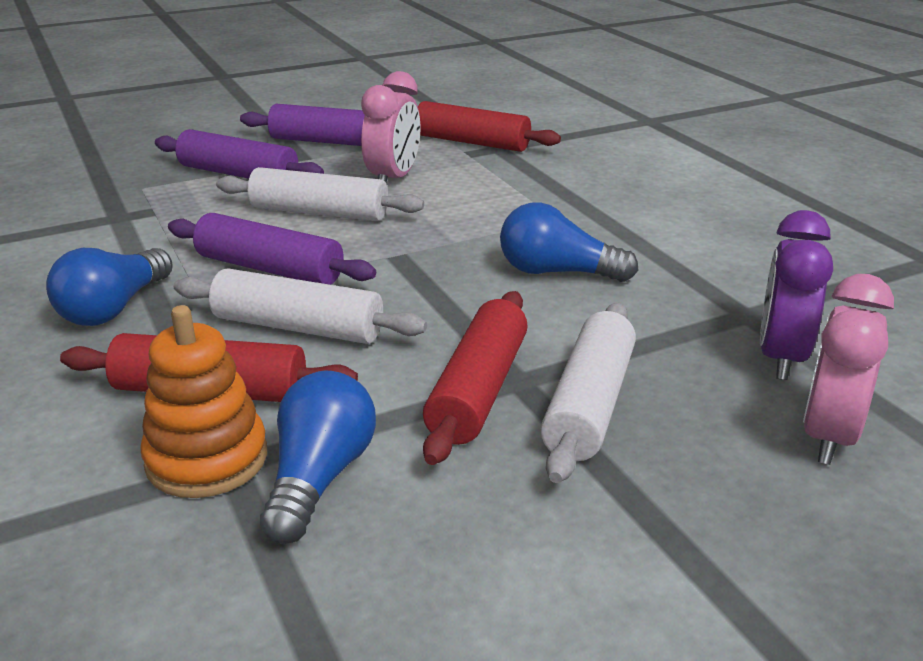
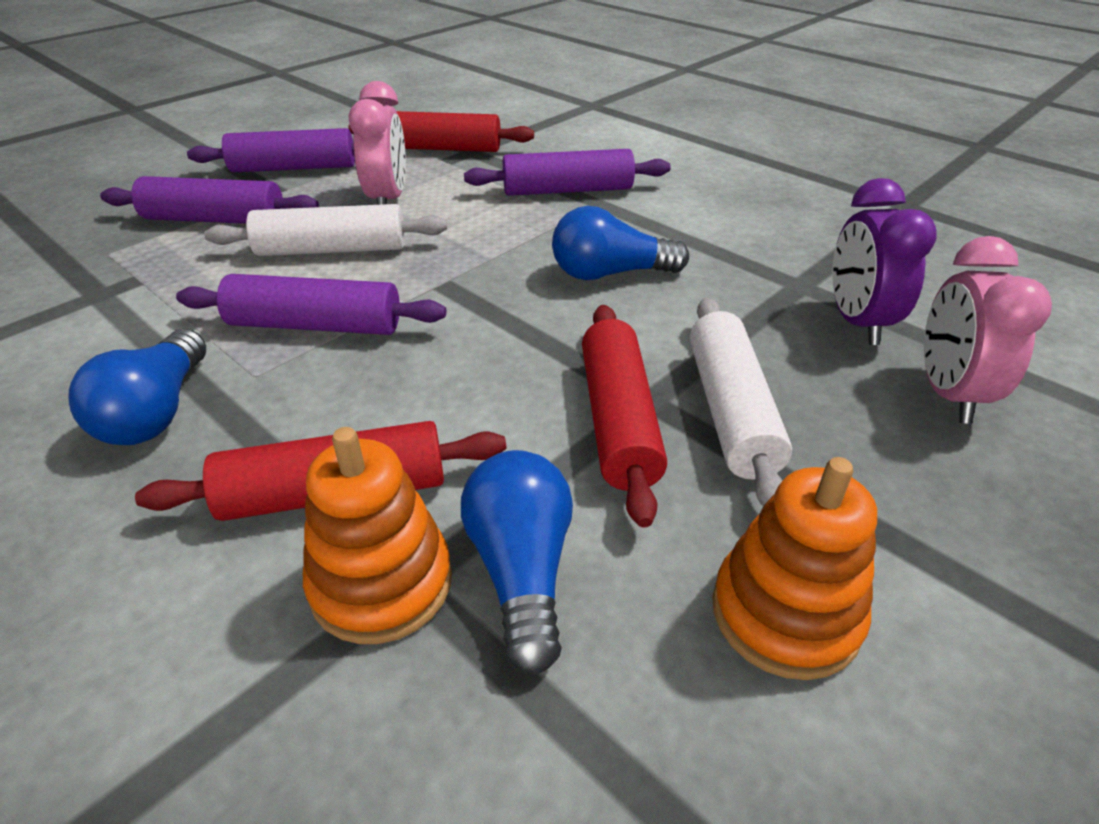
camera: 20 degrees left, 10 degrees up
(298, 327) = (388, 389): white rolling pin -> none
(520, 563) = (785, 613): none -> orange stacking toy
(567, 195) = (567, 190): none -> purple rolling pin

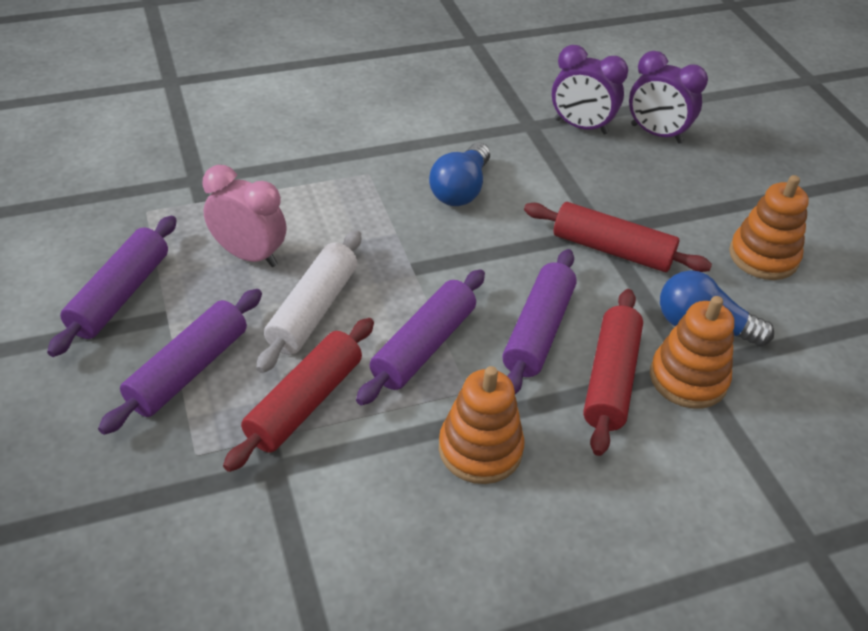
camera: 65 degrees left, 5 degrees up
(157, 412) = (480, 449): blue light bulb -> orange stacking toy
(442, 148) = (174, 193): red rolling pin -> red rolling pin (304, 403)
(567, 190) = (324, 159): purple rolling pin -> purple rolling pin (538, 331)
(731, 411) = (628, 208): white rolling pin -> none
(948, 394) = (656, 134): pink clock -> purple clock

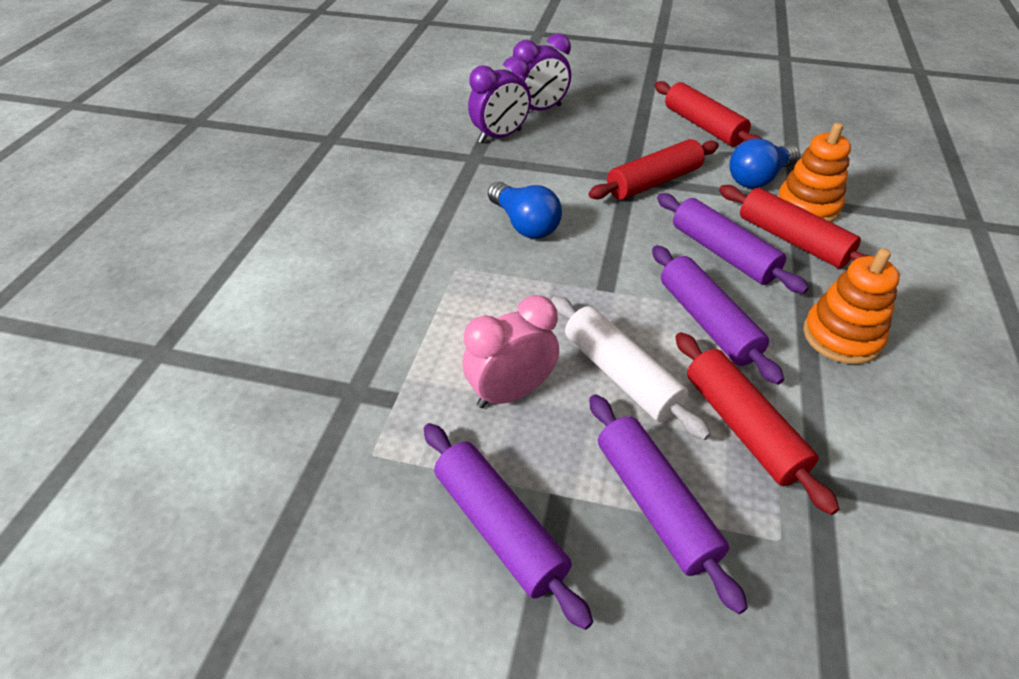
camera: 55 degrees left, 0 degrees up
(763, 256) = (703, 126): orange stacking toy -> red rolling pin

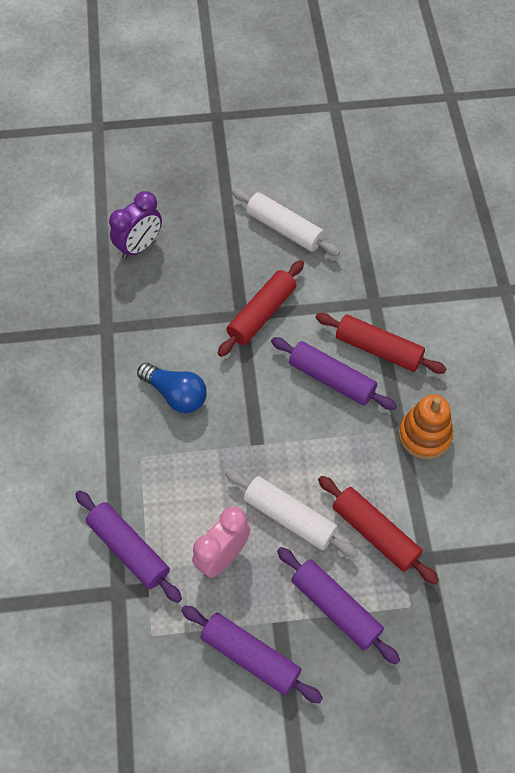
camera: 20 degrees left, 15 degrees up
(500, 136) = (117, 293): purple clock -> none
(703, 126) = (284, 229): red rolling pin -> white rolling pin
(707, 322) = (335, 451): purple rolling pin -> purple rolling pin (128, 549)
(758, 178) = (341, 285): blue light bulb -> none
(807, 206) = (383, 307): orange stacking toy -> none

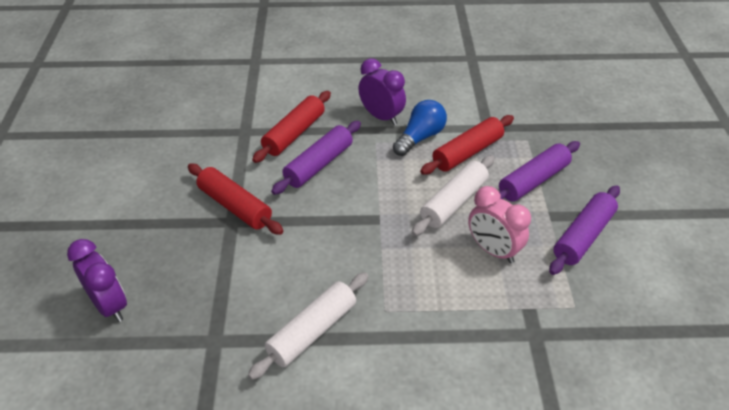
camera: 85 degrees left, 15 degrees down
(128, 549) = (489, 323): purple rolling pin -> none
(176, 395) = (315, 278): blue light bulb -> blue light bulb (420, 137)
(284, 229) = (138, 182): white rolling pin -> white rolling pin (312, 331)
(424, 435) = (381, 117): orange stacking toy -> purple clock

